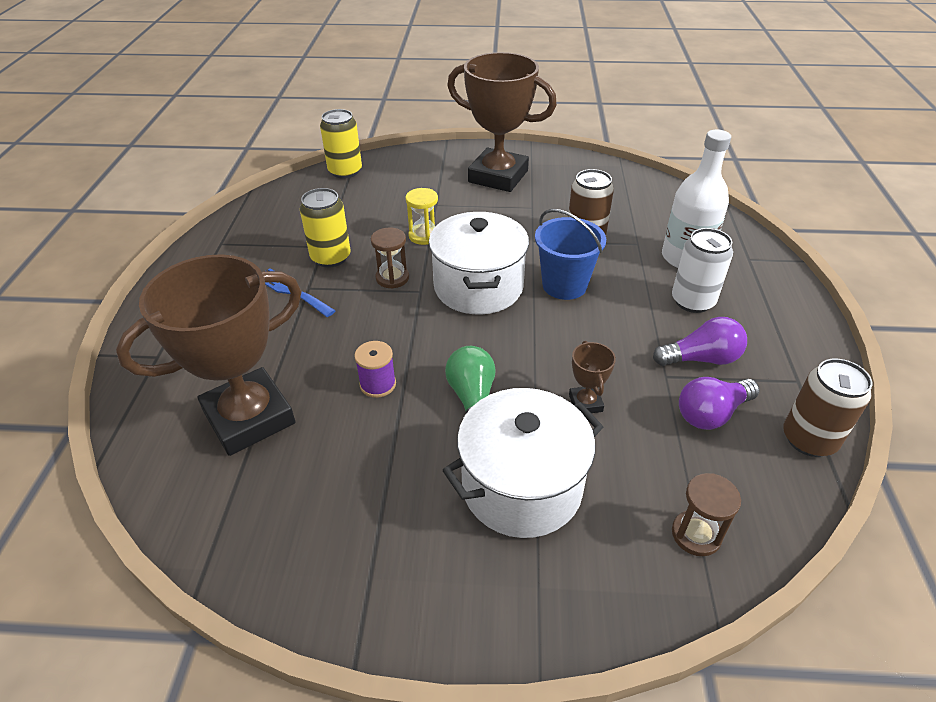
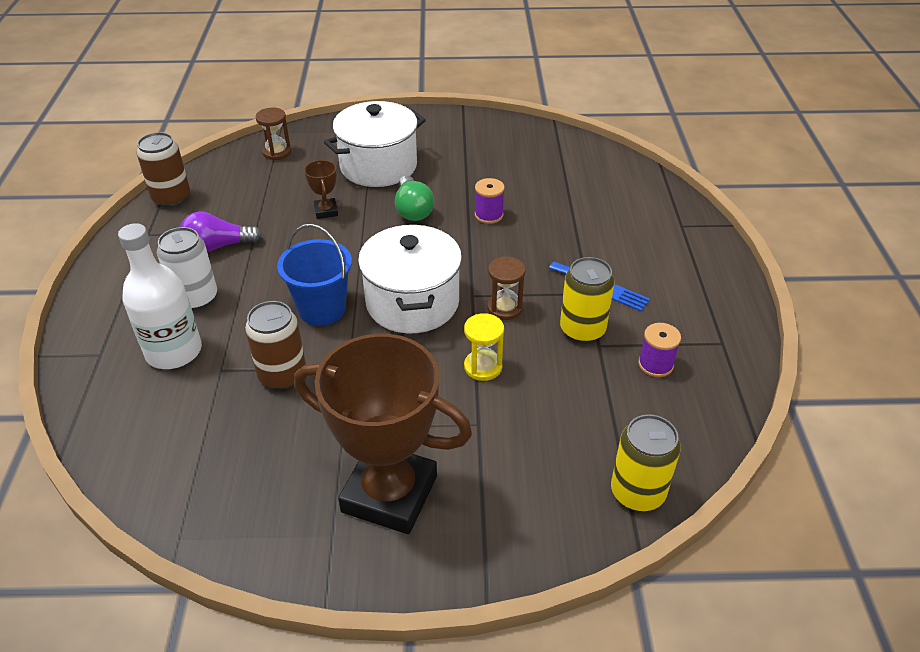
camera: 175 degrees right, 0 degrees up
(249, 417) = (576, 191): brown trophy -> none
(286, 231) = (655, 364): none -> purple spool
(712, 414) = (232, 209): purple light bulb -> none

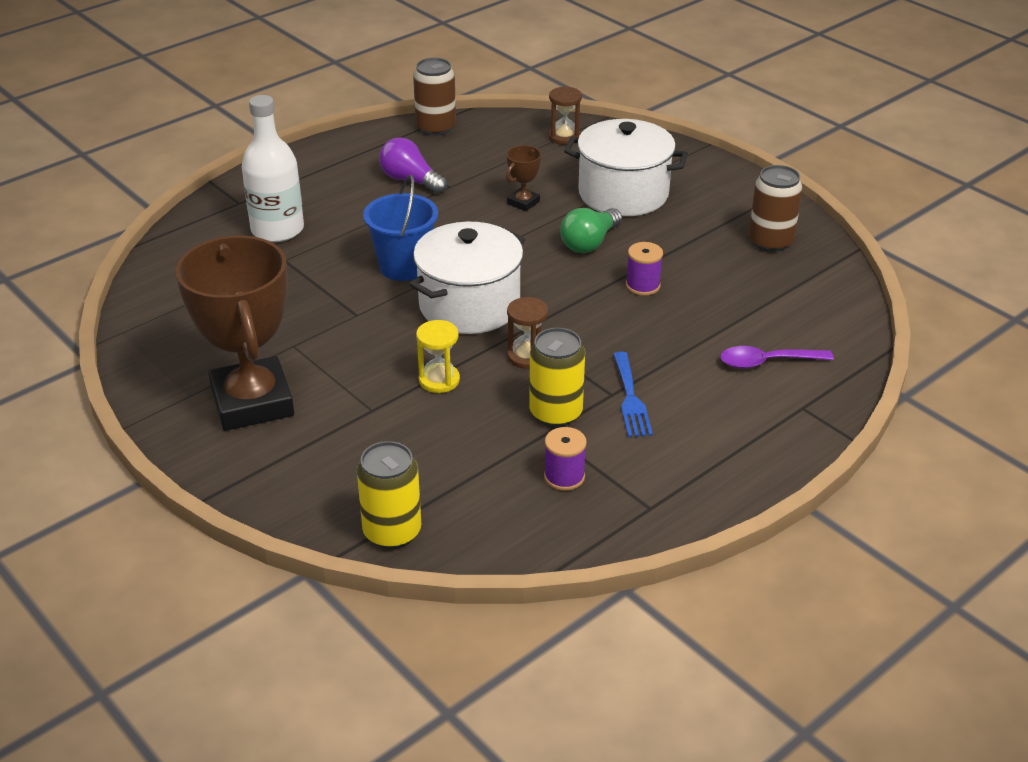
camera: 50 degrees right, 5 degrees down
(196, 298) = (342, 205): white can -> none
(282, 375) = (311, 289): brown can -> brown can (770, 242)
(624, 213) = (767, 362): none -> purple spoon

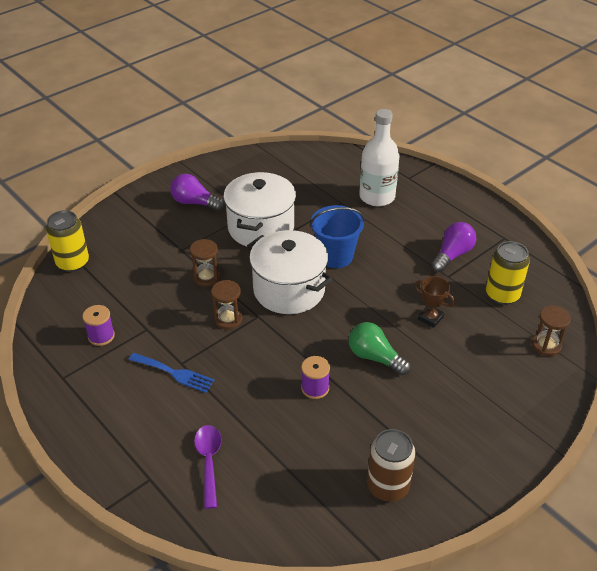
camera: 90 degrees right, 5 degrees up
(252, 402) = (195, 203): brown trophy -> purple light bulb
(436, 128) = (538, 266): brown can -> none
(439, 380) = (206, 277): yellow hourglass -> brown hourglass
(556, 413) = (165, 333): yellow can -> yellow can (502, 295)
(623, 194) = (455, 382): white pot -> white pot (261, 227)
(631, 399) = (174, 373): blue fork -> blue fork turned 150 degrees counterclockwise

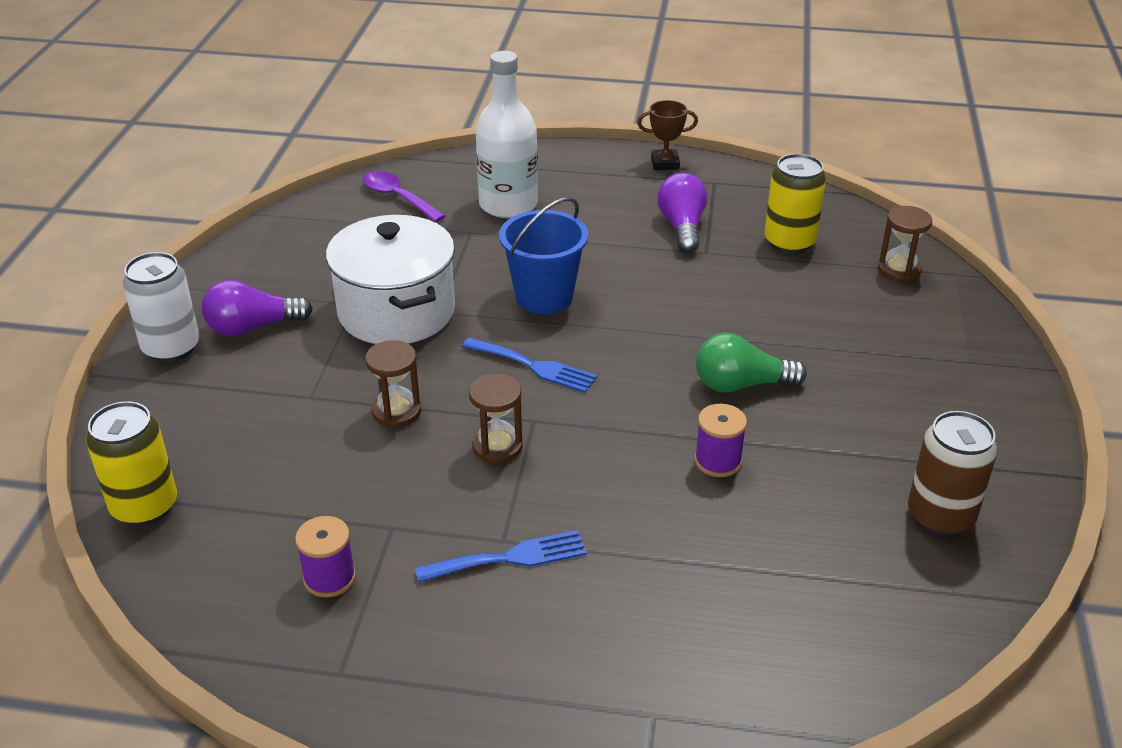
camera: 40 degrees left, 5 degrees down
(154, 195) = (171, 348): none -> white can
(209, 461) = (702, 635): purple spoon -> purple spoon (398, 197)
(289, 290) = (534, 366): white pot -> blue fork
(430, 318) = (746, 307): brown trophy -> brown trophy (665, 163)

